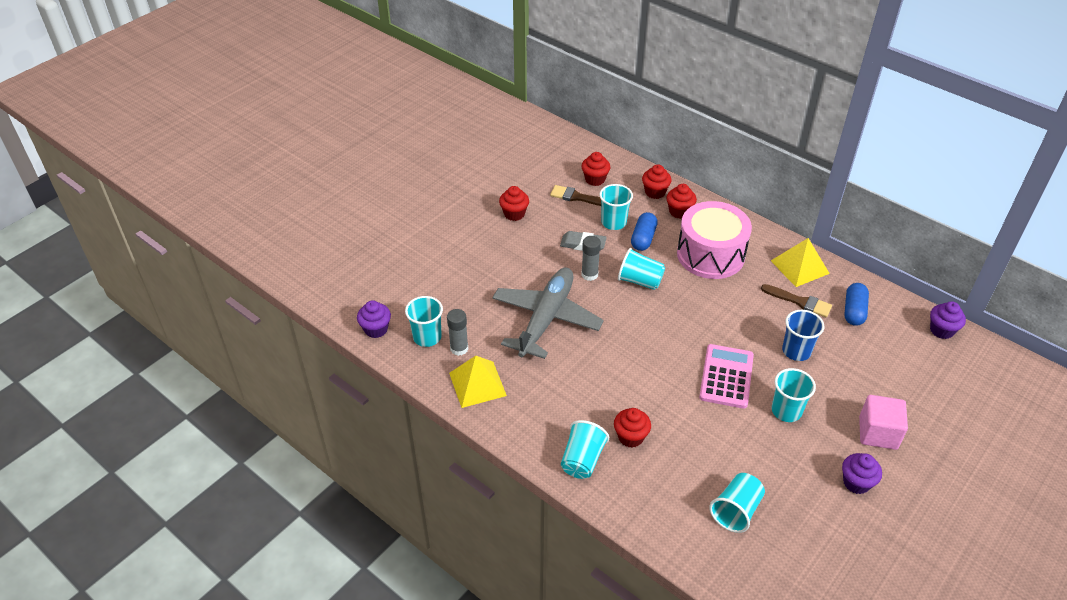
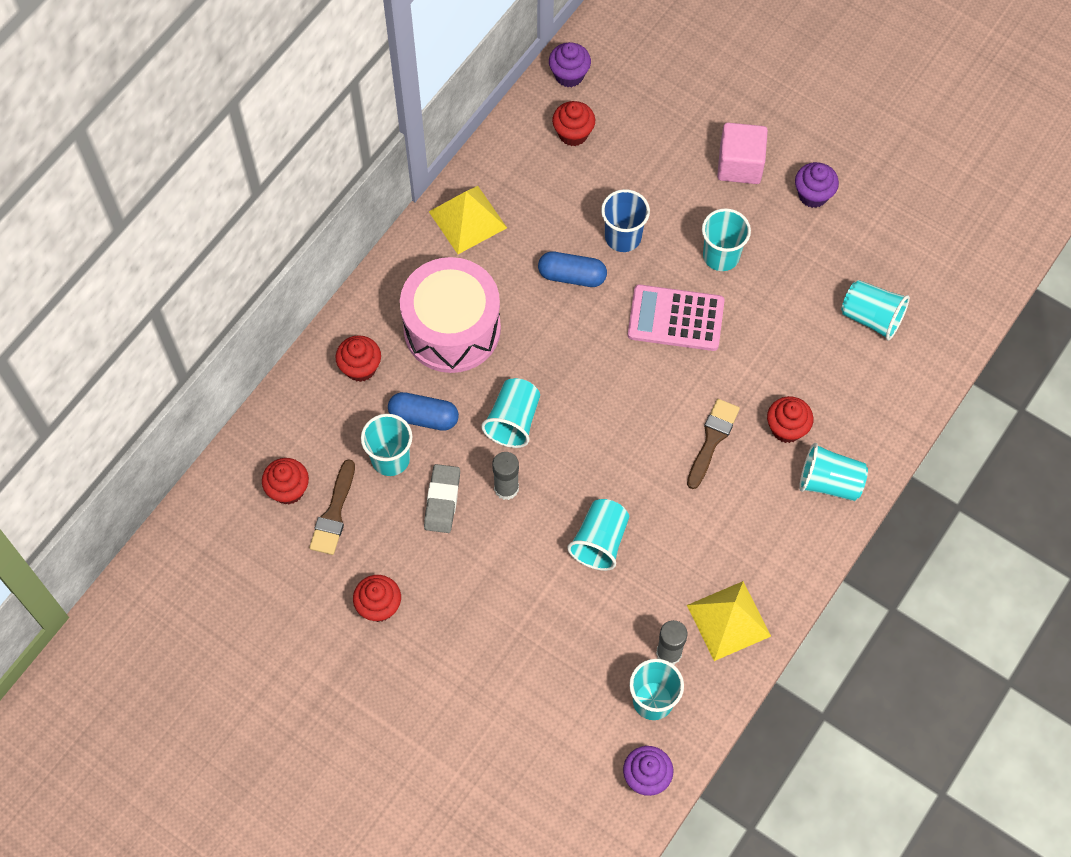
camera: 95 degrees left, 20 degrees up
(546, 319) = (600, 541): grey plane -> turquoise cup
(655, 192) = (316, 401): red cupcake -> red cupcake (573, 134)
(799, 301) = (534, 225): brown brush -> brown brush (712, 440)
(854, 311) = (545, 165): blue capsule -> blue capsule (572, 276)

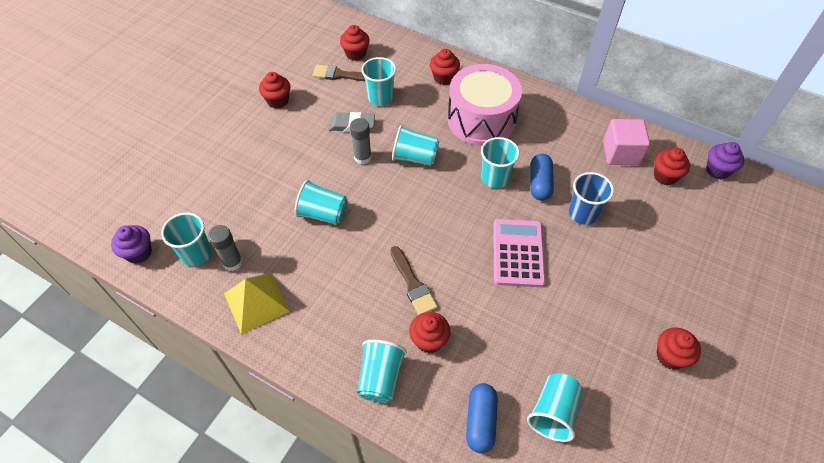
camera: 85 degrees right, 10 degrees down
(423, 417) = (412, 111): blue capsule -> blue capsule (480, 421)
(468, 219) = (570, 121): yellow pyramid -> none
(712, 440) = (412, 284): brown brush -> brown brush turned 45 degrees clockwise
(721, 256) = (585, 283): turquoise cup -> turquoise cup (495, 178)
(740, 165) = (680, 294): pink cube -> pink cube (620, 153)
(813, 195) = (670, 356): purple cupcake -> red cupcake

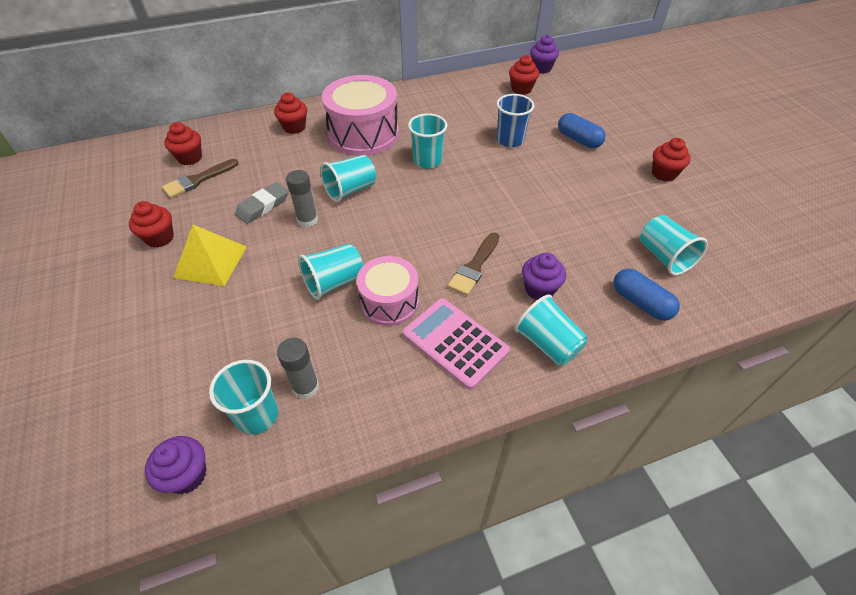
camera: 50 degrees left, 5 degrees down
(256, 302) = (376, 394): yellow pyramid -> yellow pyramid (211, 261)
(334, 256) = (389, 302): none -> pink drum
(380, 97) = (259, 172): turquoise cup -> none
(412, 284) = (474, 266): brown brush -> brown brush turned 105 degrees clockwise
(429, 340) = (539, 289): red cupcake -> purple cupcake
(518, 253) = (509, 191): pink calculator -> pink calculator (455, 343)
(539, 183) = (460, 143): blue capsule -> blue capsule (578, 139)
(620, 153) = (480, 94): pink cube -> none

